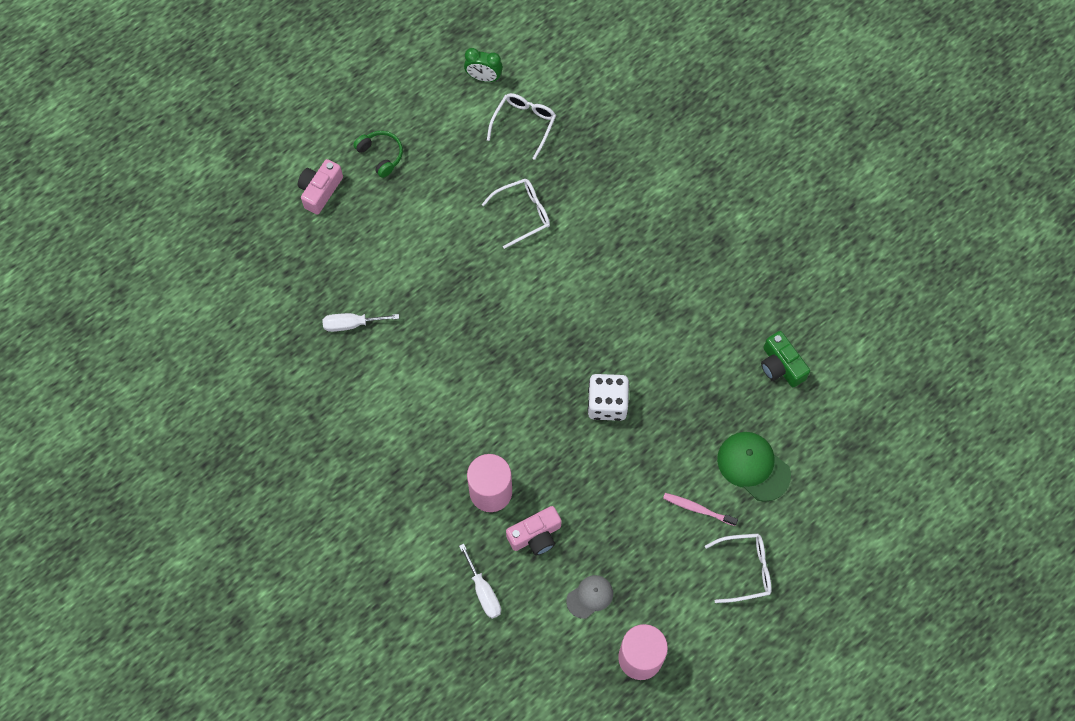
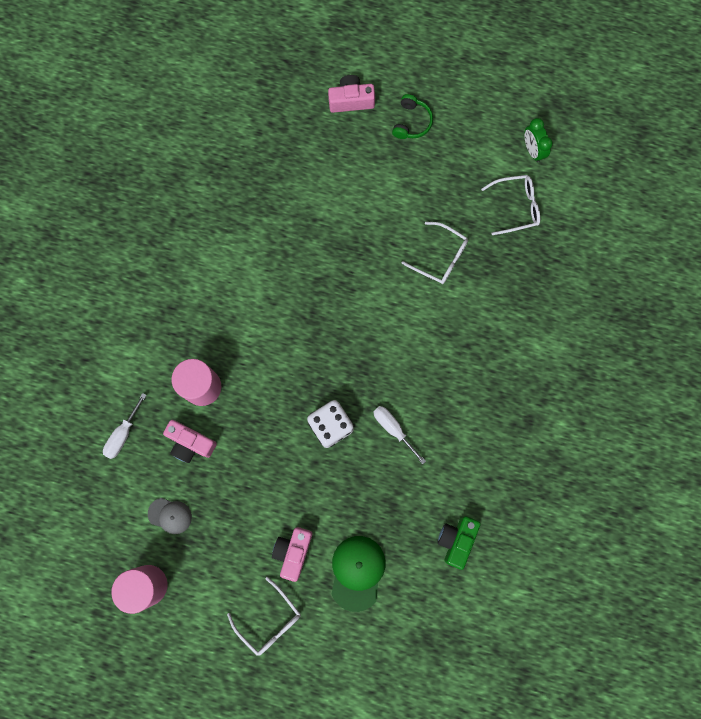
camera: 55 degrees right, 10 degrees up
(351, 324) = (262, 197): white screwdriver -> white screwdriver (393, 429)
(698, 509) = (293, 551): pink toothbrush -> pink camera

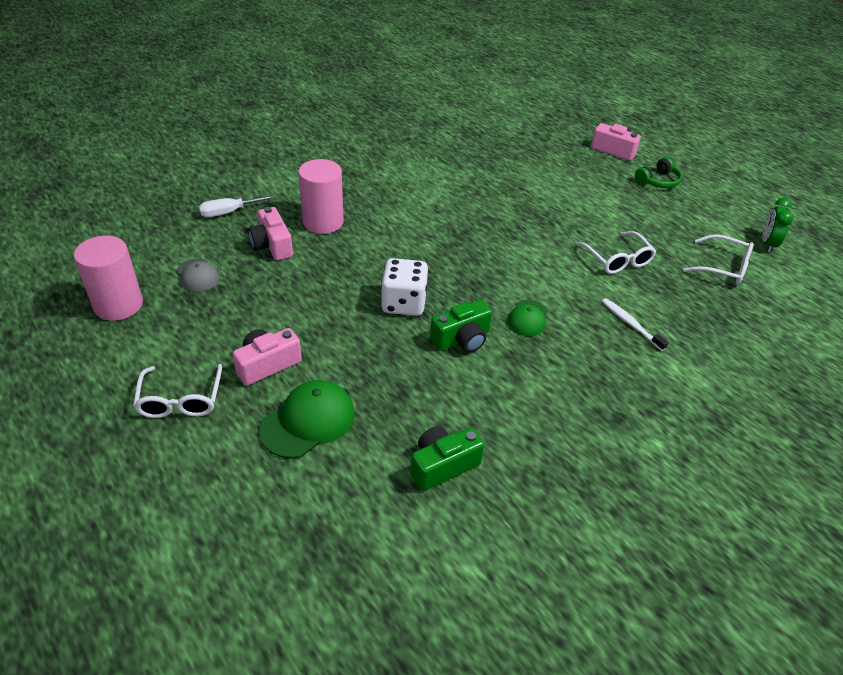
camera: 35 degrees right, 35 degrees down
(393, 429) = (462, 339): white screwdriver -> green camera
(420, 373) = (527, 318): none -> green cap
(488, 324) = (631, 324): none -> white toothbrush

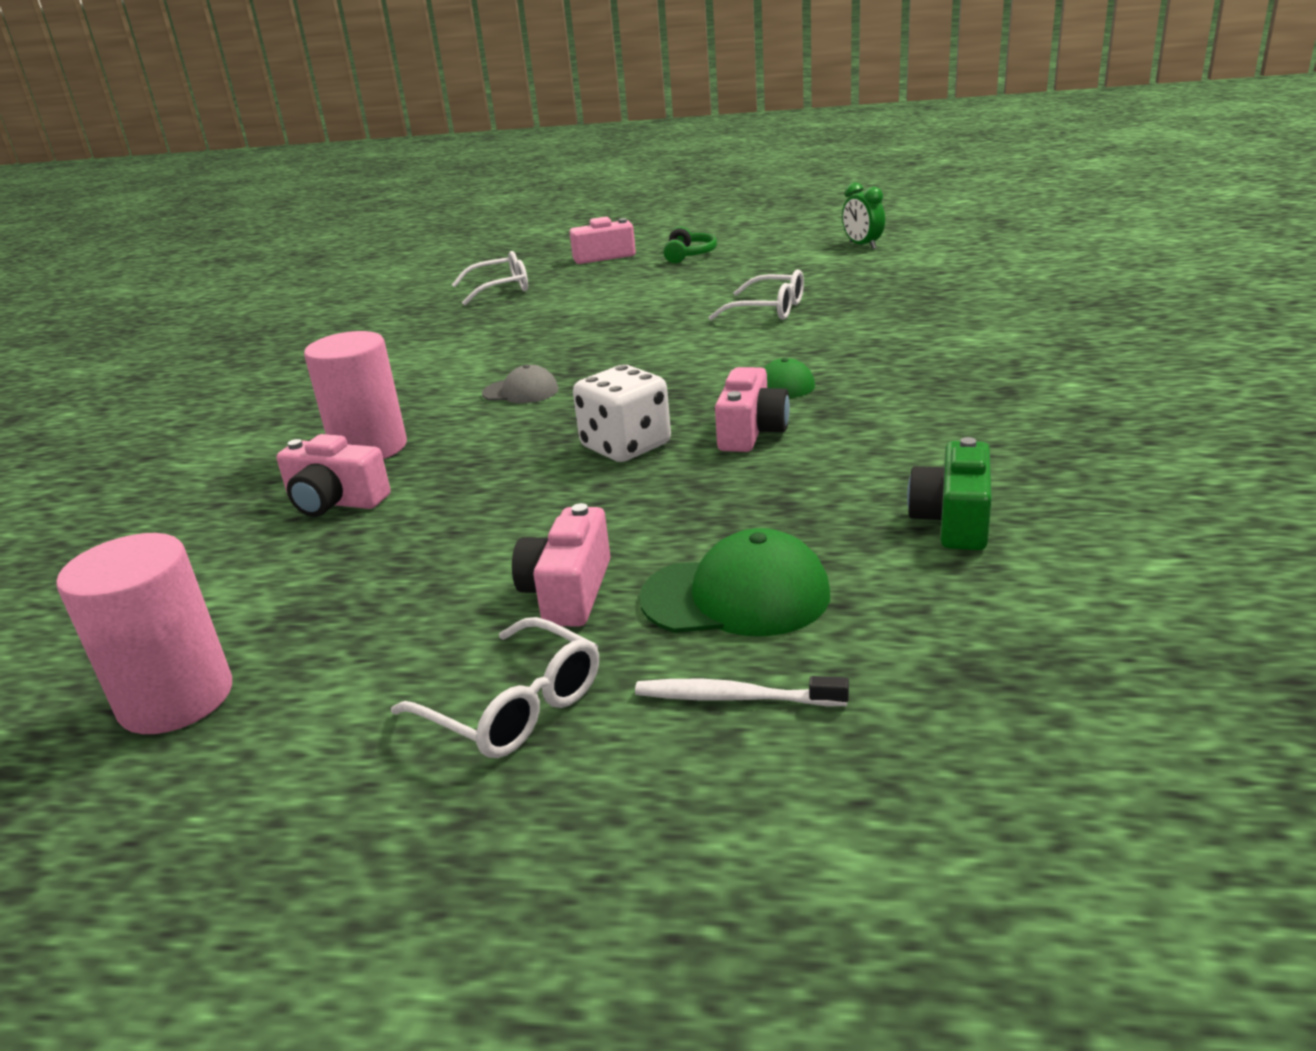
camera: 40 degrees left, 15 degrees down
(197, 275) = (268, 589): grey cap -> grey cap (521, 391)
(229, 212) = (193, 513): white screwdriver -> none
(308, 421) = (736, 596): green cap -> green cap turned 90 degrees clockwise
(462, 339) = (751, 432): green camera -> pink camera
(631, 324) = (875, 336): white toothbrush -> white toothbrush (735, 698)
(723, 267) = (862, 271): white glasses -> white glasses (500, 289)

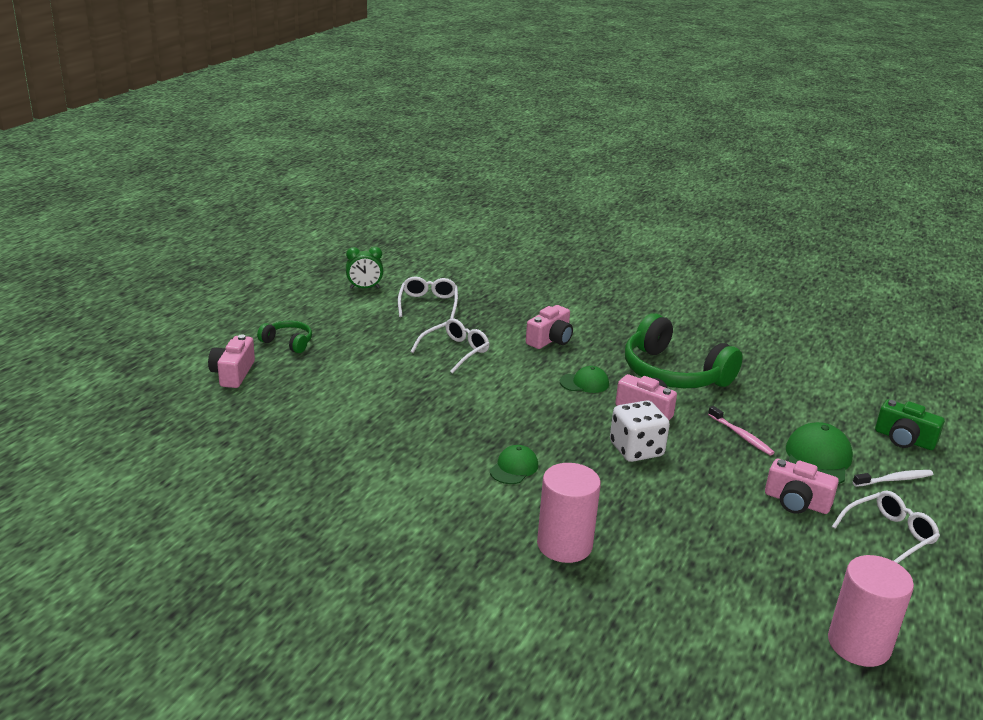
camera: 75 degrees left, 0 degrees up
(335, 502) = (645, 568): pink camera -> pink camera (550, 340)
(500, 289) = (254, 434): white glasses -> white glasses (428, 304)
(521, 391) = (514, 468): grey cap -> green cap
(735, 698) = (894, 480): white toothbrush -> white toothbrush turned 135 degrees counterclockwise
(748, 513) = (741, 435): none -> pink toothbrush
(896, 430) = (673, 373): none -> green headphones
(953, 520) = (774, 392): green camera -> green camera (904, 439)

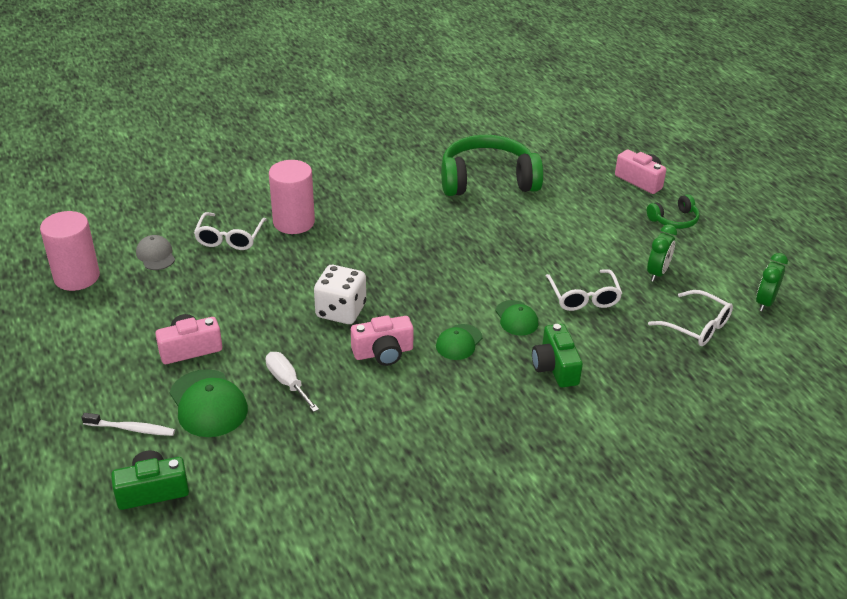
camera: 130 degrees right, 10 degrees up
(380, 331) = (657, 273): none -> green clock
(514, 468) = (389, 243): green cap -> green cap (516, 318)
(550, 340) = (555, 367): pink camera -> green camera
(673, 373) = (417, 411): green headphones -> green headphones (487, 180)
(741, 435) = (287, 382): pink toothbrush -> white screwdriver
(747, 609) = (156, 255): none -> grey cap
(889, 535) = (103, 368): white glasses -> white glasses (230, 238)
(894, 480) = (131, 429): white toothbrush -> white toothbrush turned 105 degrees counterclockwise

